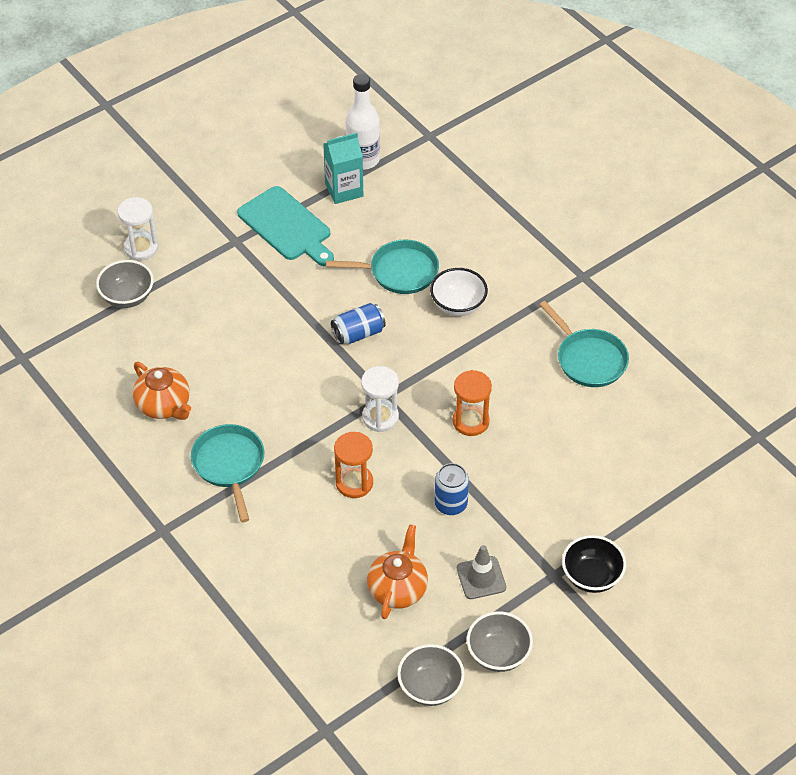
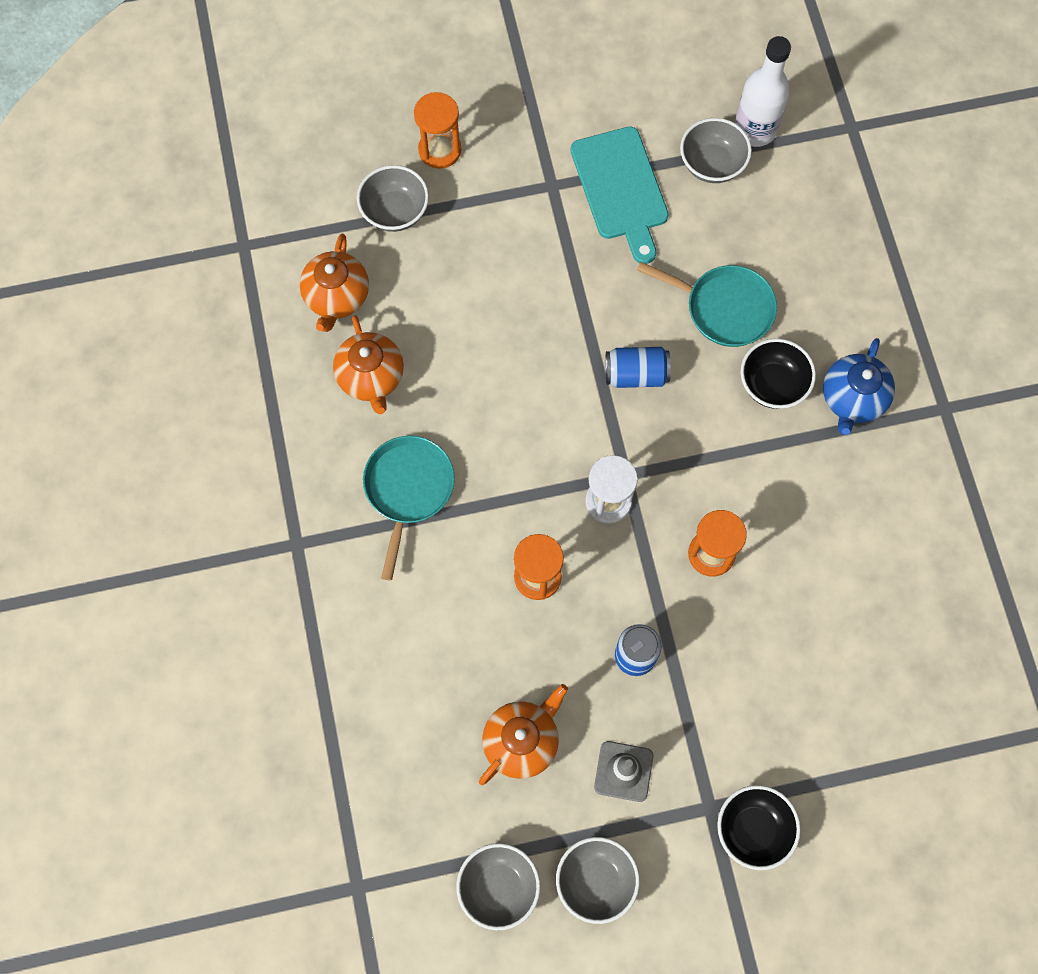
camera: 25 degrees right, 20 degrees up
(111, 365) = (336, 297): none -> orange teapot
(141, 248) = (440, 150): white hourglass -> orange hourglass
(344, 190) = (712, 164): turquoise carton -> grey bowl
(458, 305) = (772, 384): white bowl -> black bowl
(517, 293) = (852, 399): none -> blue teapot
(588, 359) = (894, 529): turquoise pan -> none

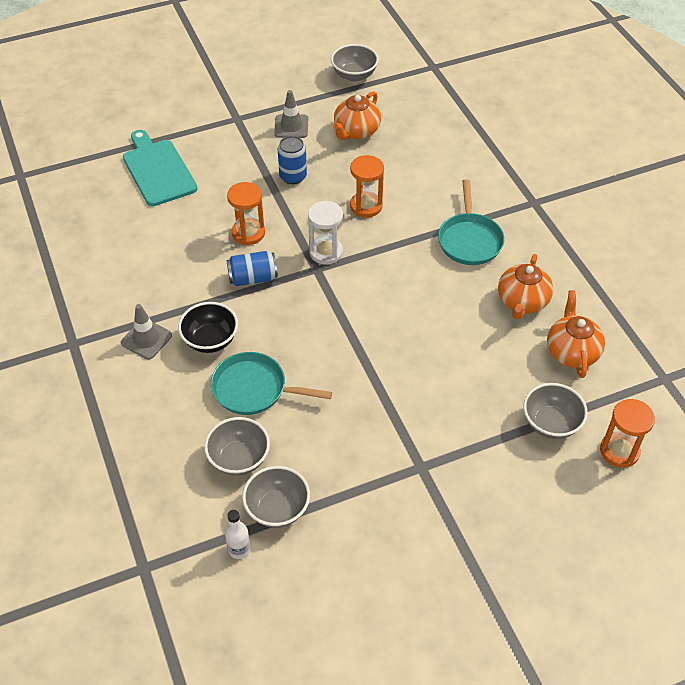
camera: 170 degrees right, 20 degrees down
(371, 377) = (522, 302): orange teapot -> orange teapot turned 135 degrees counterclockwise
(440, 150) = (531, 483): orange hourglass -> orange hourglass (619, 451)
(596, 881) = (299, 83): grey bowl -> grey bowl (239, 458)
(621, 188) = (358, 473): turquoise cutting board -> turquoise cutting board (158, 170)
(636, 374) = (319, 332): blue can -> blue can (253, 278)
(753, 829) = (210, 113): black bowl -> none
(755, 130) = (239, 549): white bottle -> white bottle, size x0.53
(852, 399) = (146, 339): blue teapot -> grey traffic cone

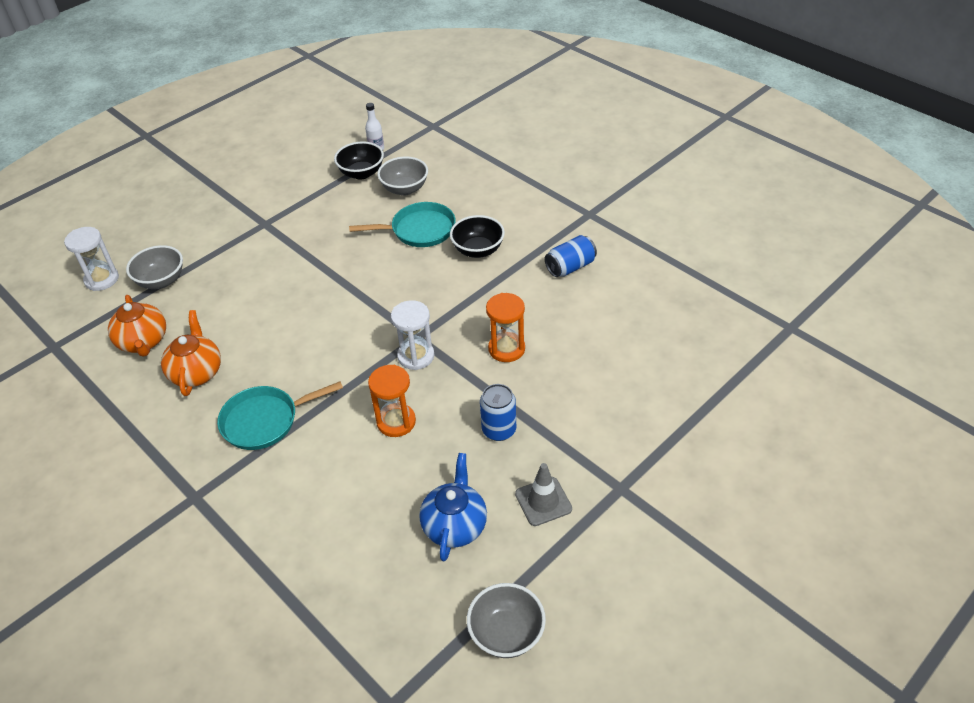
camera: 160 degrees right, 5 degrees down
(146, 339) = (532, 234): grey traffic cone -> none
(158, 170) = (655, 383): turquoise cutting board -> none
(253, 278) = (474, 309): blue can -> blue can (570, 267)
(277, 509) = (361, 173): grey bowl -> black bowl
(356, 131) = (455, 525): orange teapot -> blue teapot
(469, 240) = (265, 421): turquoise pan -> turquoise pan turned 90 degrees counterclockwise
(619, 451) = (102, 279): orange hourglass -> white hourglass

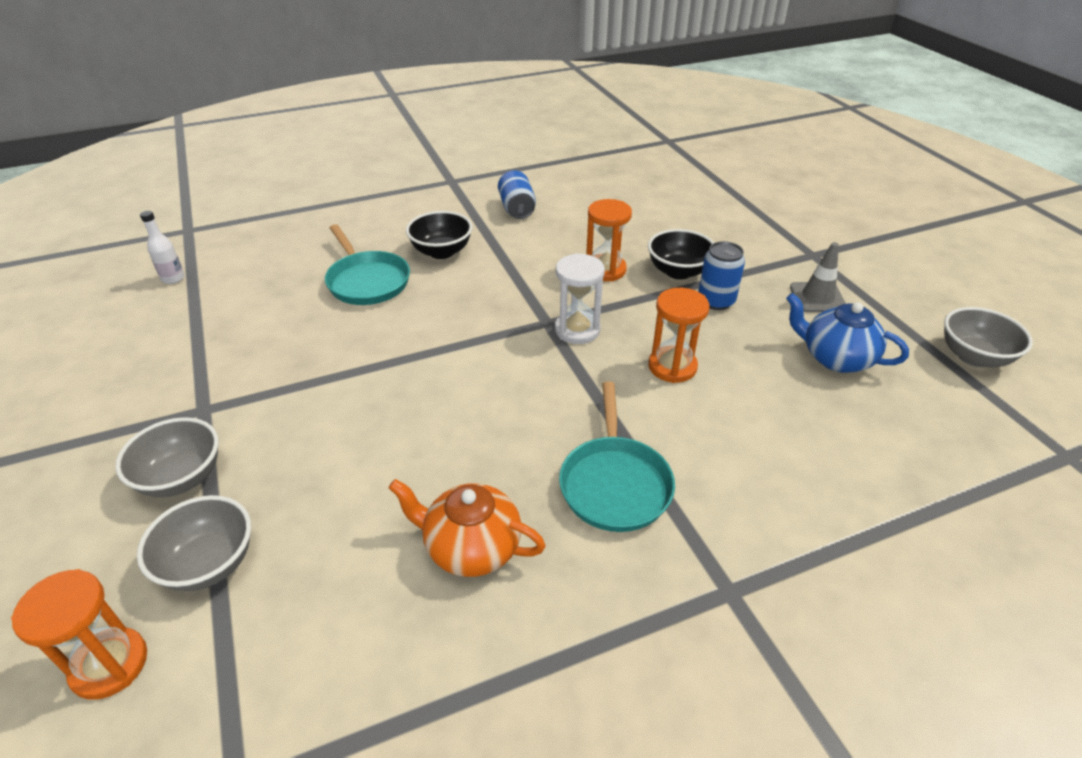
camera: 70 degrees left, 5 degrees down
(102, 279) = (109, 665): white hourglass -> orange hourglass
(143, 342) = (346, 614): orange teapot -> none
(361, 173) = (206, 300): black bowl -> black bowl (678, 271)
(405, 189) = (280, 275): grey bowl -> grey bowl (181, 478)
(419, 230) = (367, 281): turquoise pan -> turquoise pan turned 135 degrees clockwise

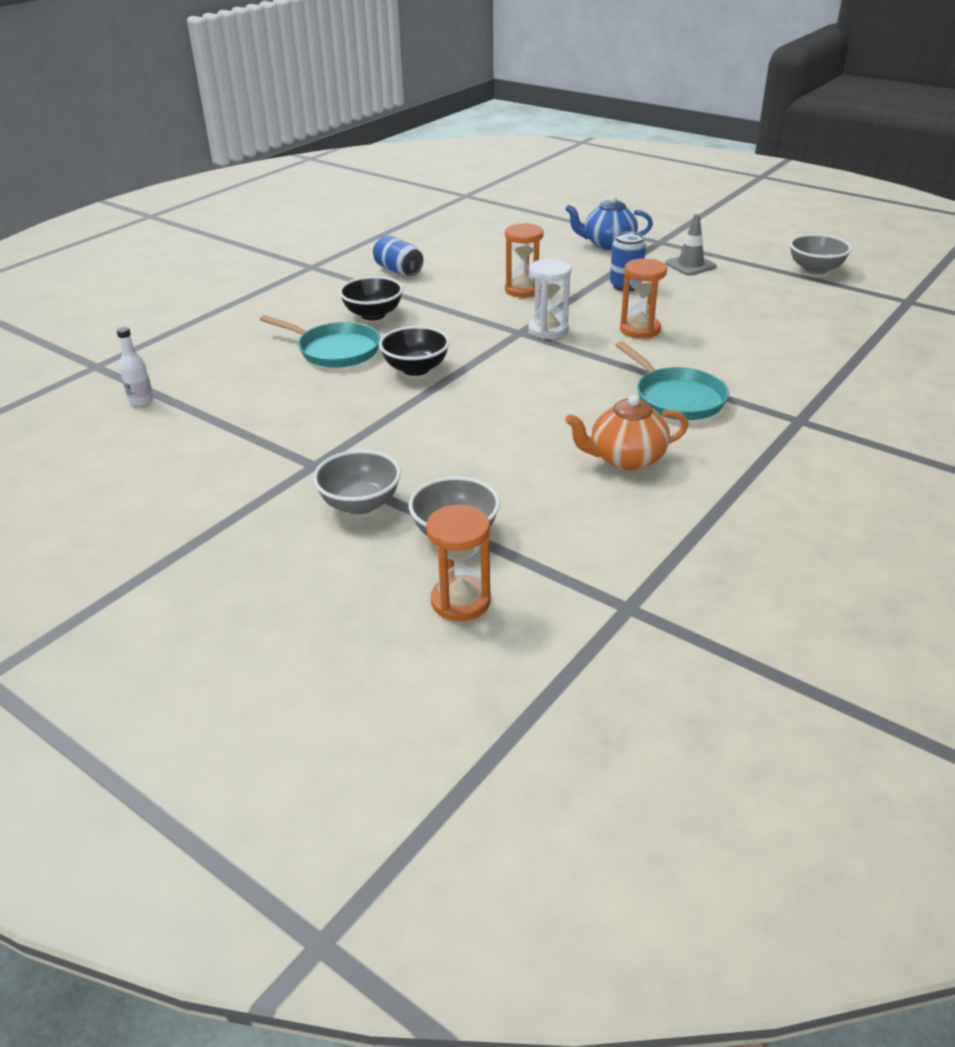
camera: 30 degrees left, 5 degrees down
(678, 271) = (578, 276): black bowl -> black bowl (416, 369)
(835, 358) = (737, 294): blue teapot -> blue teapot (608, 244)

